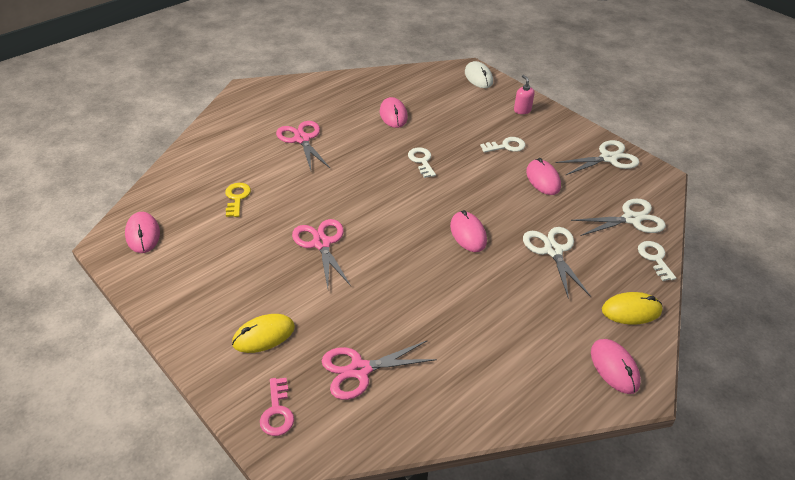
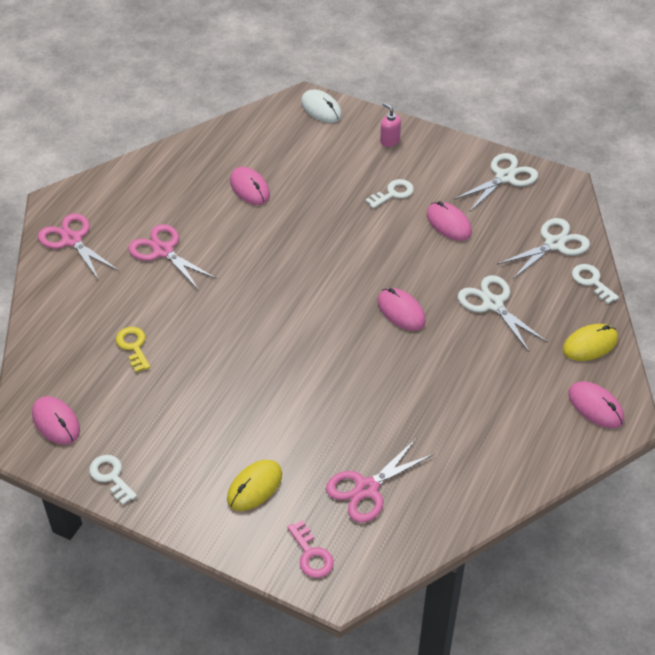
camera: 20 degrees left, 5 degrees up
(321, 243) = (257, 370): pink scissors -> pink scissors (72, 240)
(421, 161) = (311, 239): white key -> white key (111, 477)

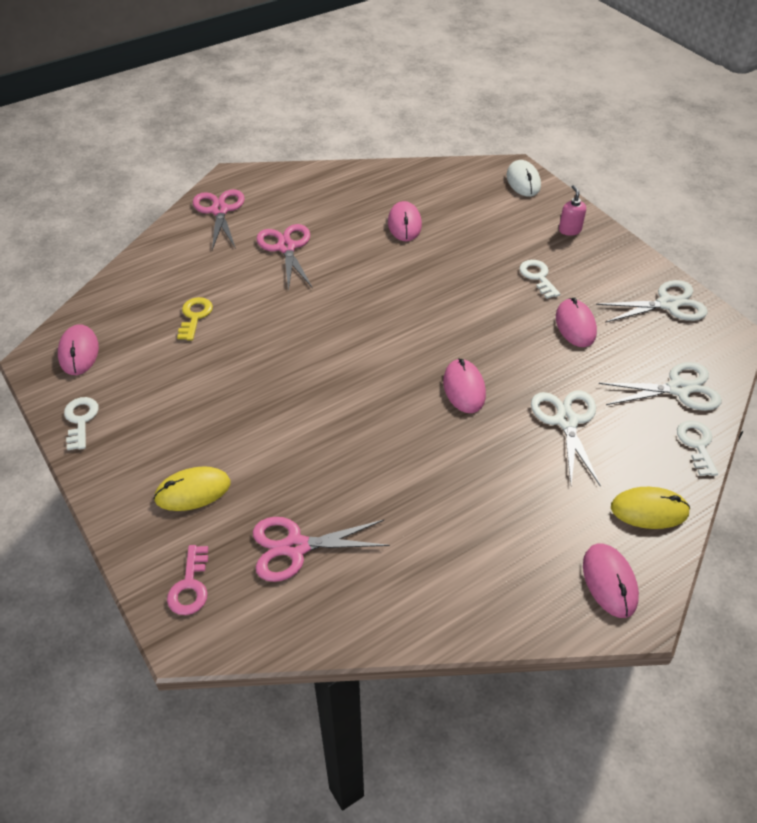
camera: 30 degrees right, 0 degrees up
(393, 193) = (538, 277): white key -> white key turned 105 degrees counterclockwise

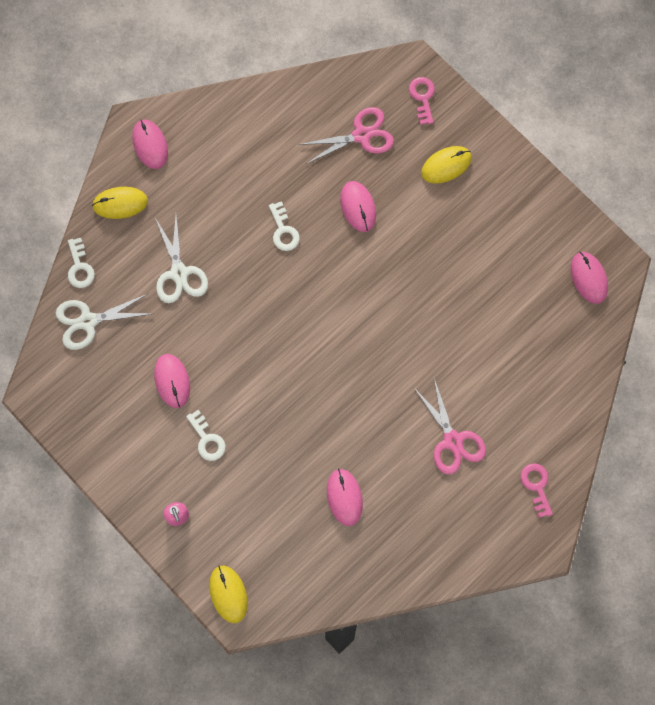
camera: 170 degrees right, 25 degrees up
(80, 420) = (554, 211): white key -> white key (283, 230)
(195, 316) = (507, 335): yellow key -> none
(219, 211) = (536, 486): pink scissors -> pink key
(464, 388) = (262, 293): pink mouse -> pink mouse (358, 207)
(523, 181) = (228, 594): white mouse -> yellow mouse
(668, 304) = (88, 422): white scissors -> none

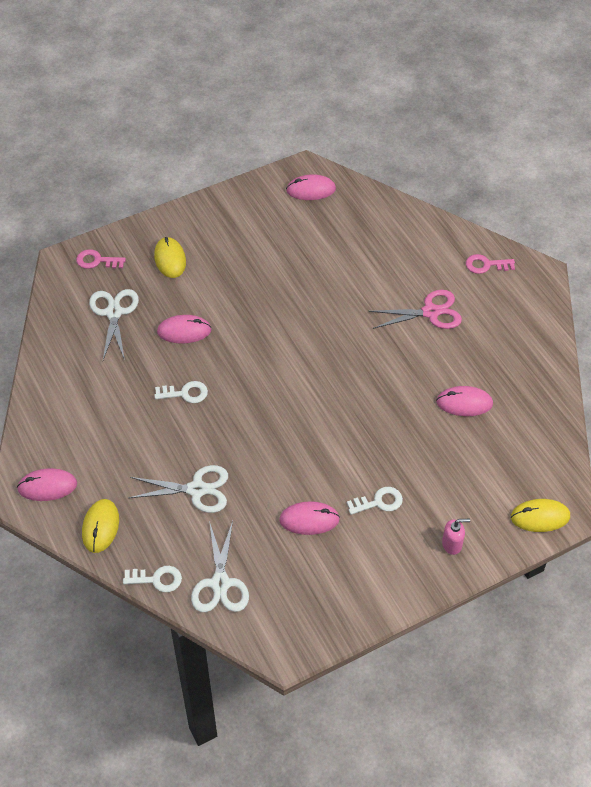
camera: 75 degrees left, 20 degrees down
(361, 135) = (114, 313): pink scissors -> white scissors

